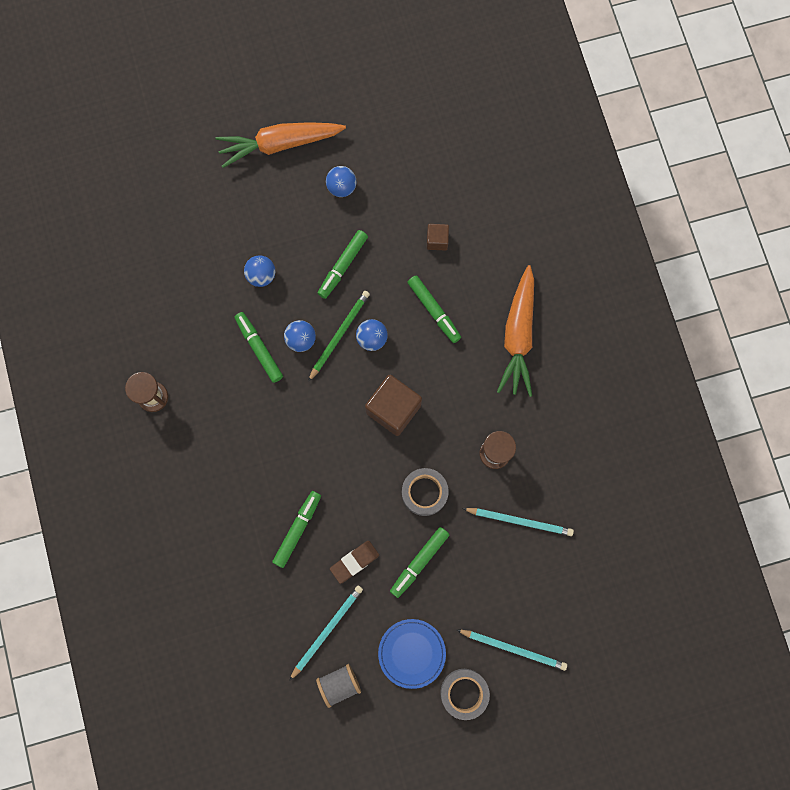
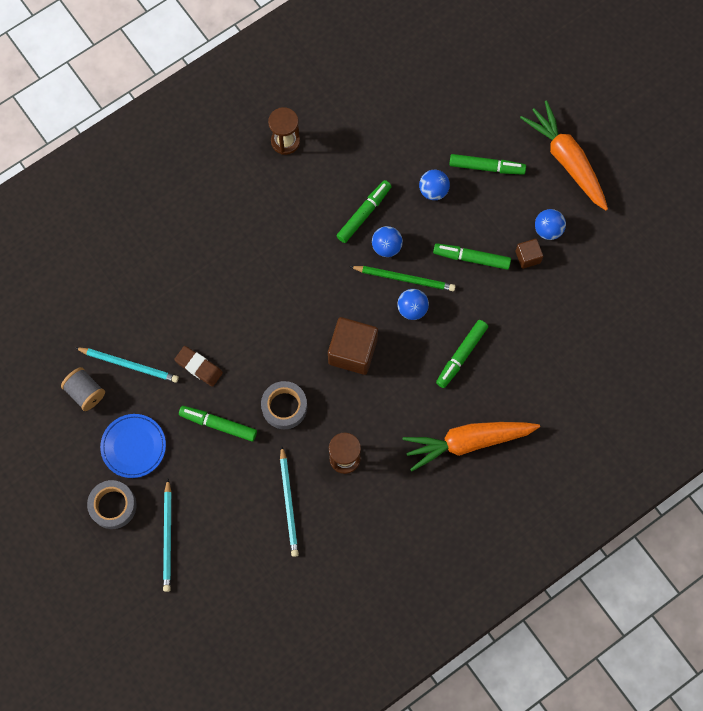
camera: 70 degrees right, 5 degrees down
(298, 529) = (211, 307): green marker -> green marker (486, 167)
(437, 240) = (532, 334): brown cube -> brown cube (528, 257)

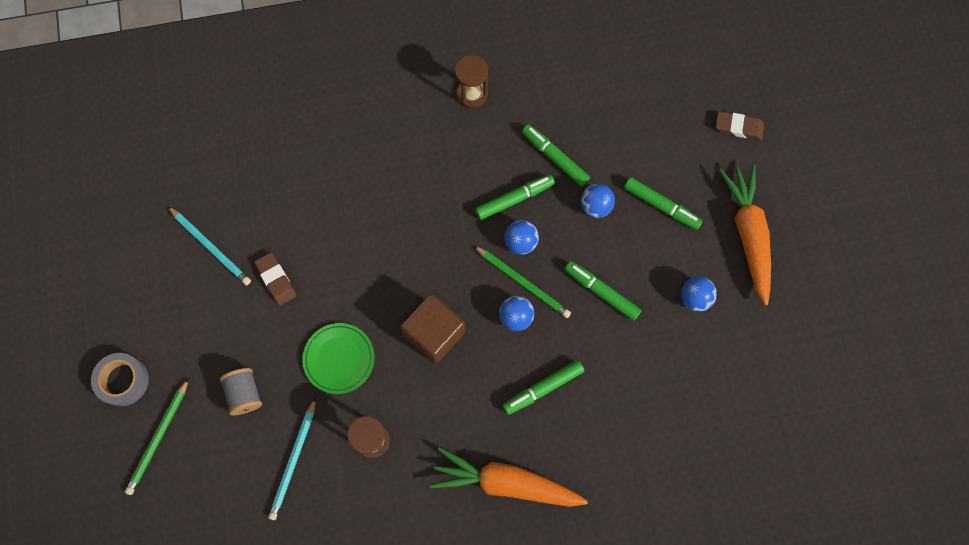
camera: 25 degrees right, 0 degrees up
(85, 392) = (156, 255): grey spool -> grey spool (244, 394)
(133, 446) = (173, 330): blue plate -> none
(168, 537) = (158, 438): turquoise pencil -> green pencil
(218, 424) = (265, 346): green marker -> green marker (554, 157)
(284, 407) = (339, 359): grey tape -> green plate
(518, 75) = (738, 127): none -> brown eraser
(528, 257) = (660, 317): brown cube -> none

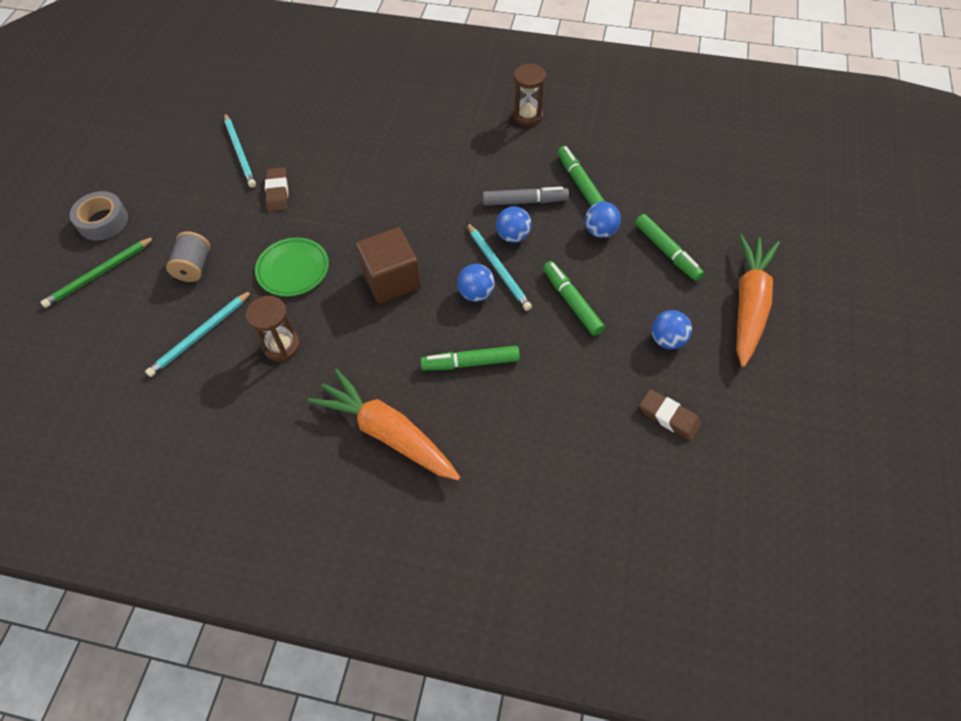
camera: 25 degrees right, 15 degrees down
(514, 199) = (525, 201): green marker -> grey marker
(523, 282) = (498, 268): green pencil -> turquoise pencil
(738, 127) = (775, 214): brown eraser -> brown eraser (669, 417)

